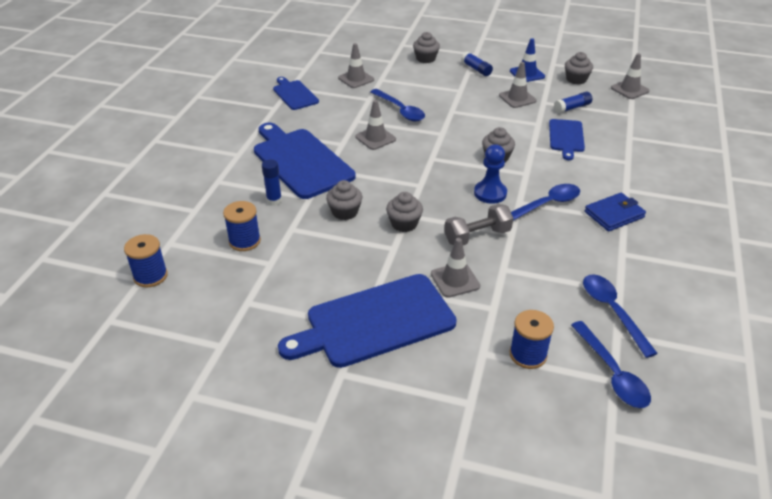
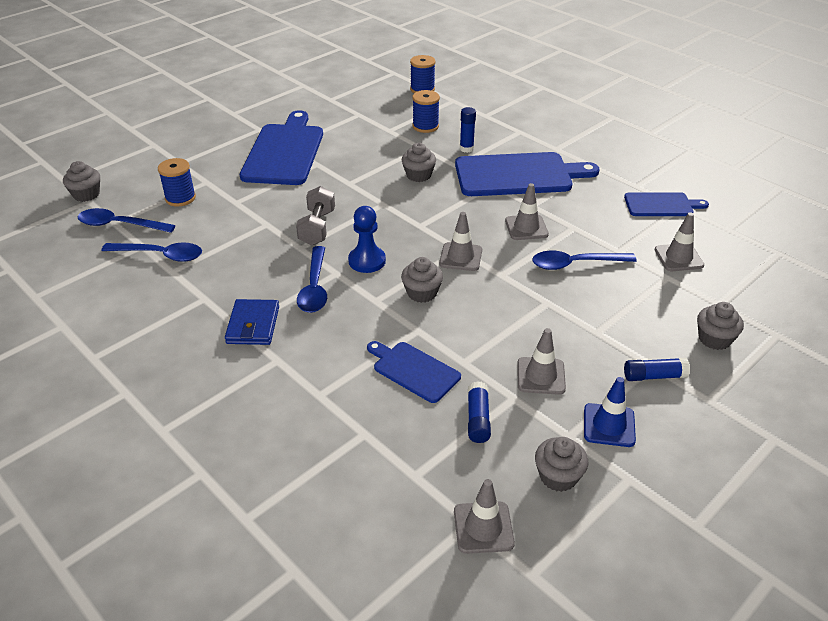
camera: 120 degrees right, 0 degrees up
(404, 224) = (373, 198): grey cupcake -> grey cupcake (86, 194)
(455, 280) = (282, 197): grey traffic cone -> grey traffic cone (460, 257)

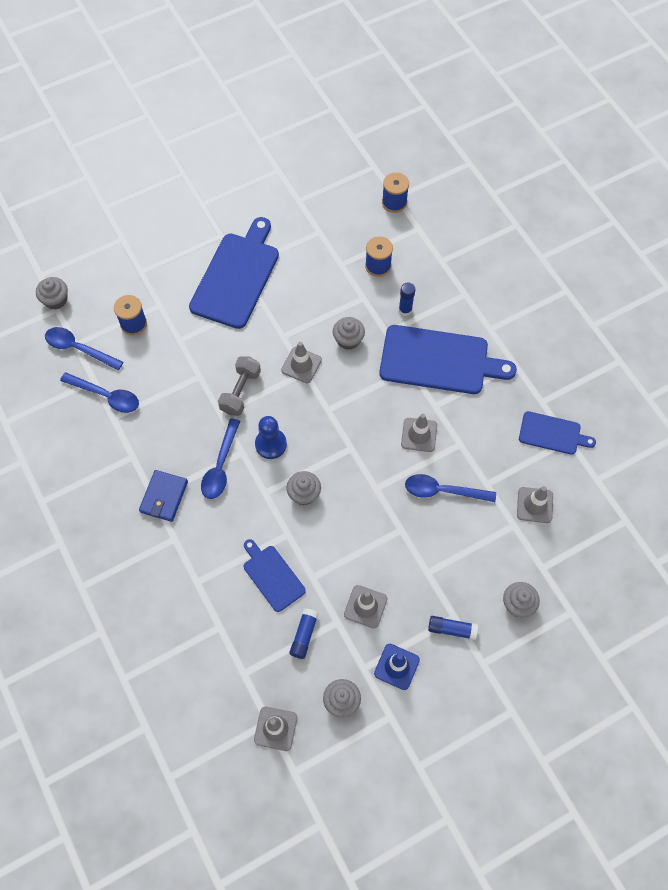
camera: 15 degrees right, 25 degrees up
(460, 257) = (349, 458): grey traffic cone -> grey traffic cone (301, 365)

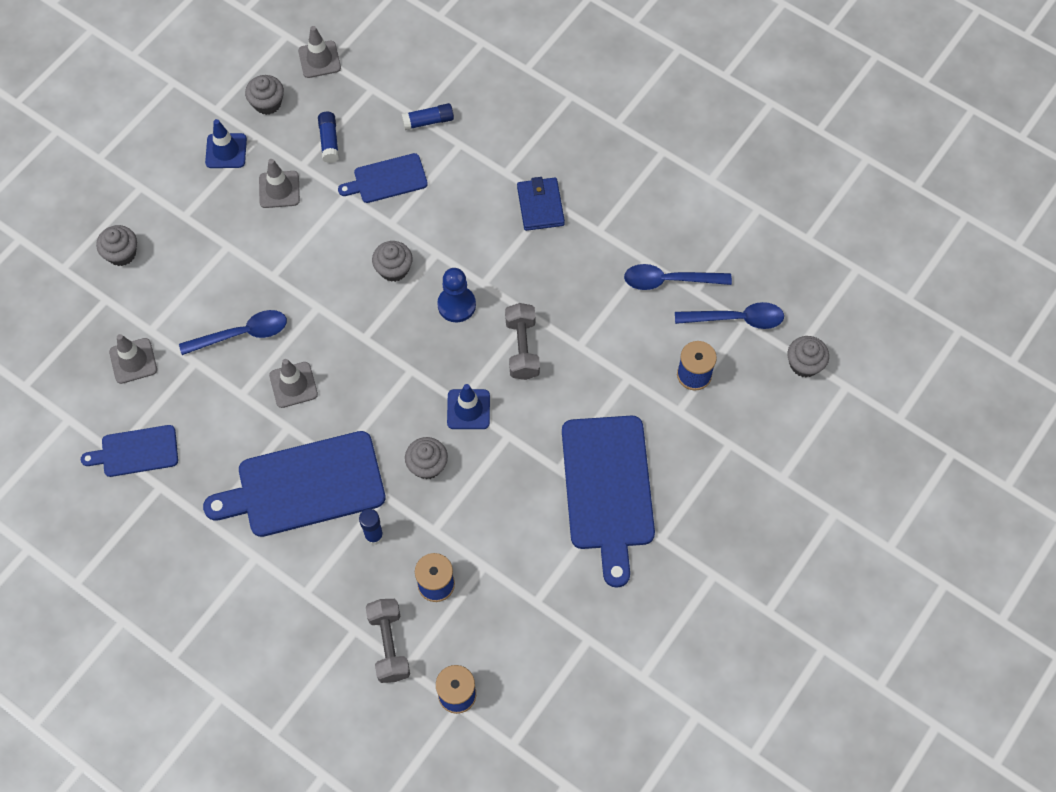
camera: 155 degrees right, 0 degrees up
(220, 466) = (499, 260): blue spoon -> none
(272, 576) = (387, 179): blue cutting board -> blue cutting board turned 135 degrees clockwise
(301, 365) = (468, 409): grey traffic cone -> blue traffic cone
(423, 244) = (389, 645): none -> grey dumbbell
(451, 629) = (183, 204): blue glue stick -> blue glue stick (428, 121)

